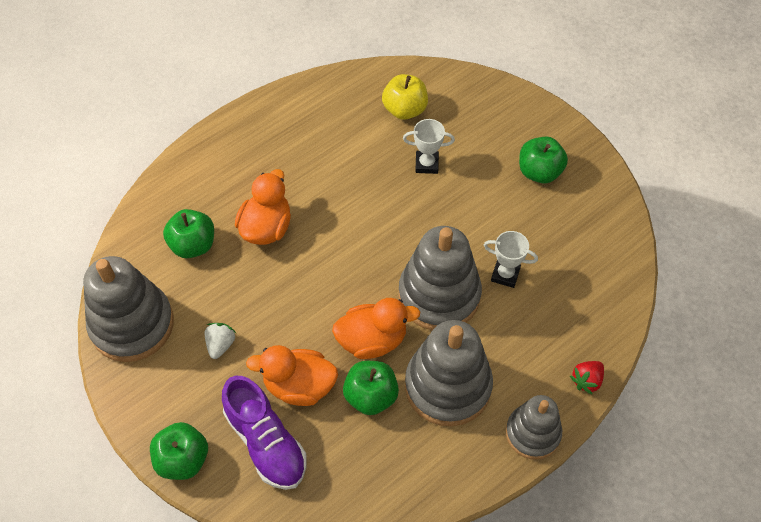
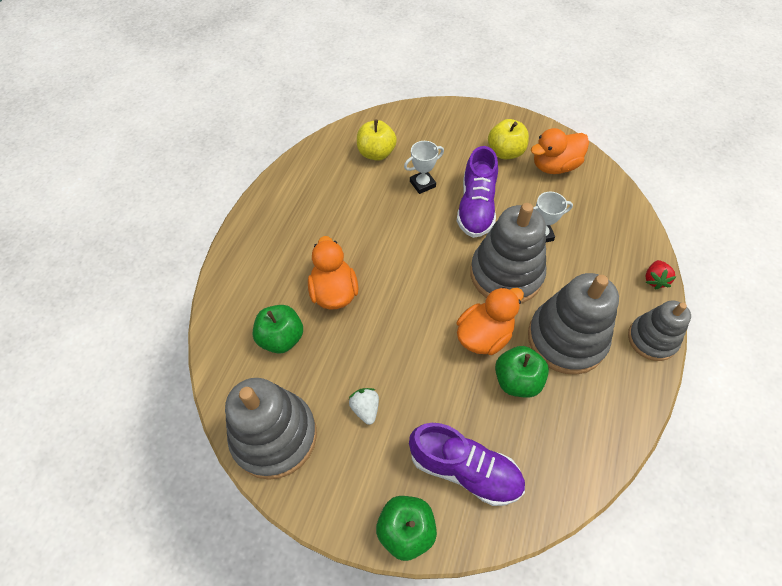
camera: 30 degrees left, 0 degrees up
(299, 386) = (456, 405): orange duck -> orange duck (554, 166)
(462, 214) = (476, 207): none -> purple shoe
(539, 172) = (505, 152): green apple -> yellow apple

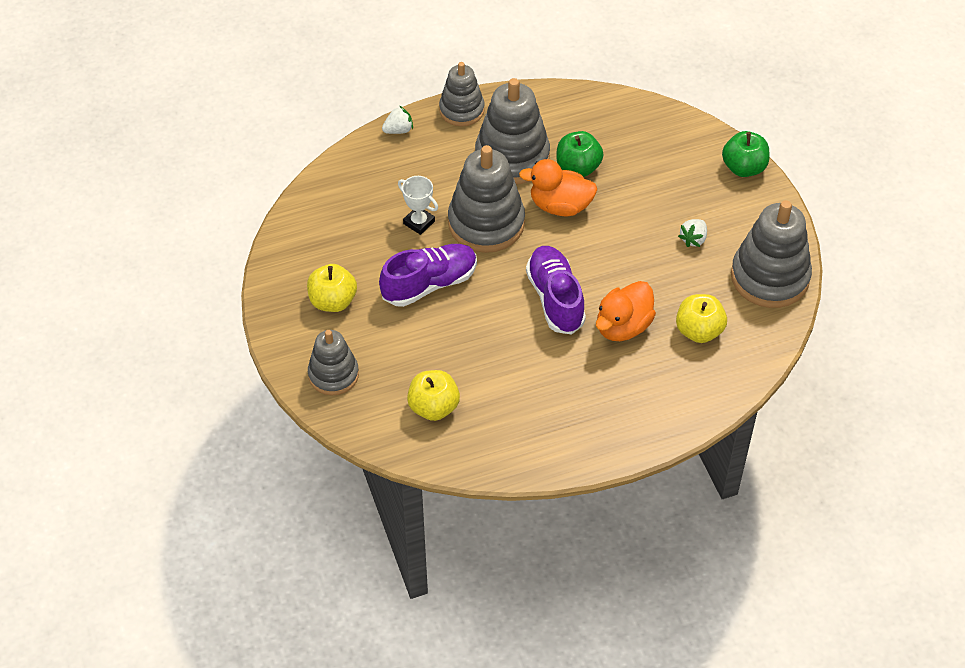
camera: 130 degrees left, 5 degrees down
(281, 338) = (699, 331): green apple -> yellow apple
(422, 184) = (439, 342): white trophy -> none
(446, 123) = (333, 375): none -> grey stacking toy
(465, 469) = (674, 161): purple shoe -> purple shoe (555, 298)
(554, 166) = (318, 254): orange duck -> none
(654, 280) = (398, 130): red strawberry -> white strawberry

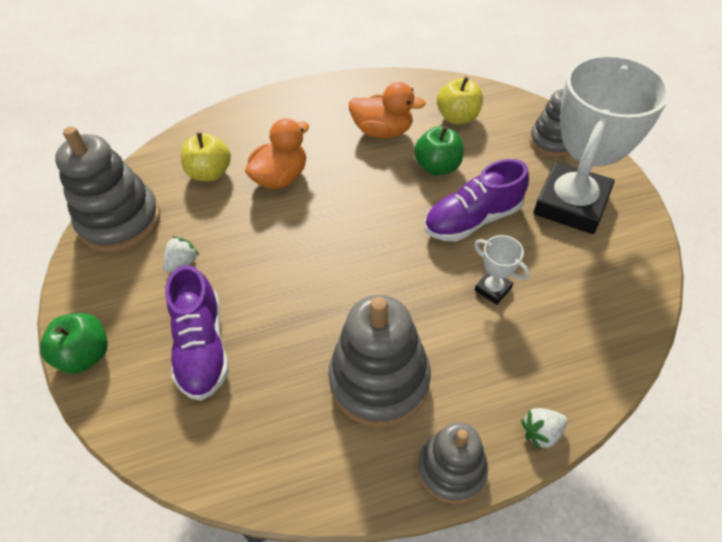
camera: 175 degrees left, 0 degrees up
(333, 301) = (571, 204): yellow apple -> white trophy
(486, 223) = (413, 286): grey stacking toy -> none
(555, 298) = (343, 203): purple shoe -> purple shoe (202, 347)
(560, 206) = (325, 307): orange duck -> orange duck (383, 131)
(578, 167) = (295, 361): green apple -> green apple (437, 167)

